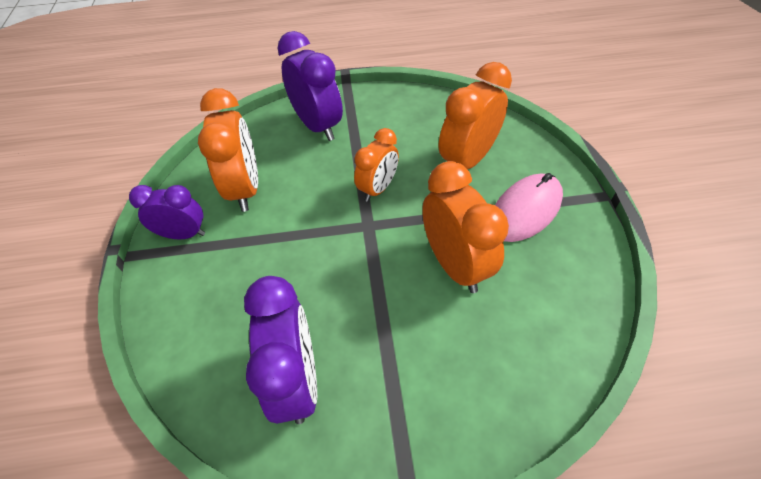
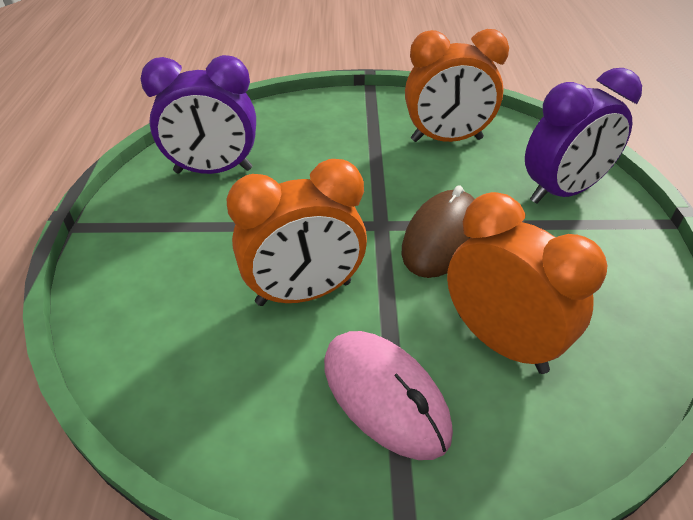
camera: 95 degrees right, 10 degrees down
(183, 234) = (389, 109): purple clock -> none
(378, 189) = (441, 237): orange clock -> brown mouse

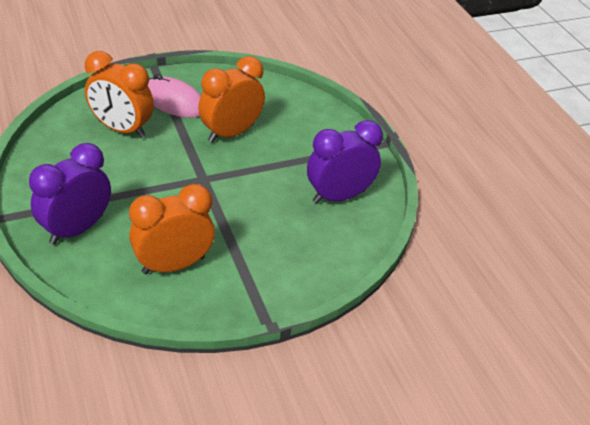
camera: 155 degrees right, 0 degrees up
(441, 237) = (162, 177): brown mouse -> none

